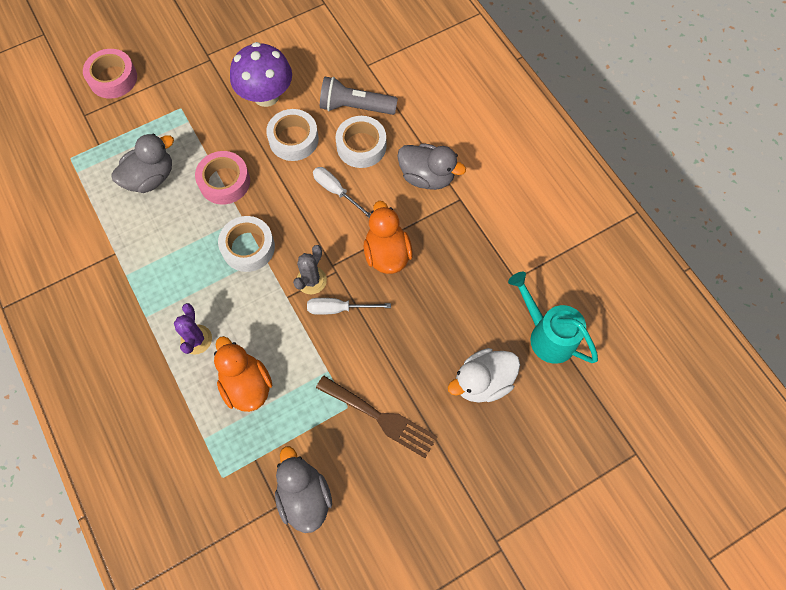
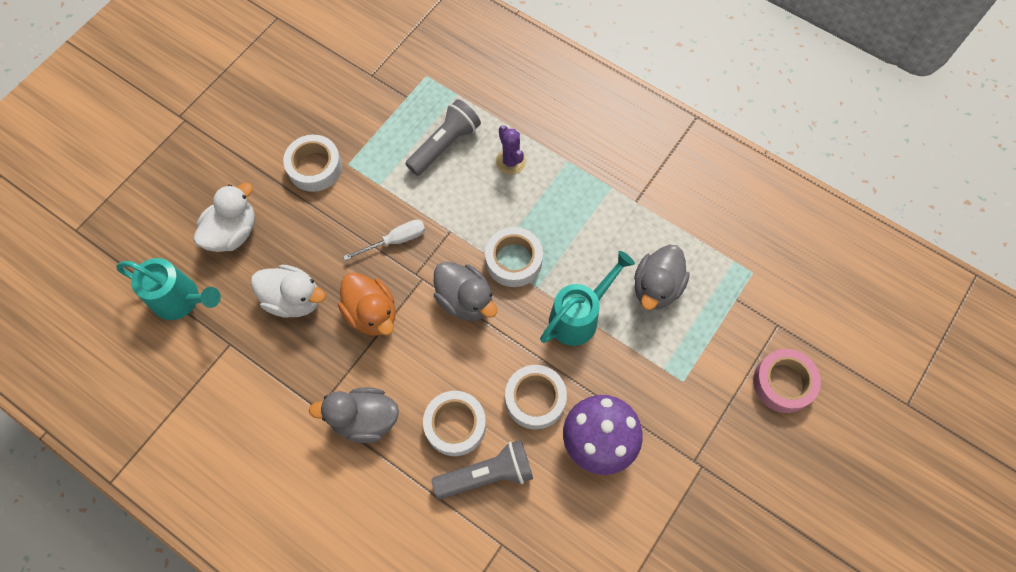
camera: 155 degrees right, 0 degrees up
(224, 182) = (579, 317): pink tape -> turquoise watering can
(246, 385) = (444, 145): orange duck -> grey flashlight
(304, 496) = (353, 89): grey duck -> grey duck (465, 300)
(311, 280) = (434, 255): grey cactus -> none
(336, 191) = (456, 358): white screwdriver -> none
(381, 418) = (315, 167): brown fork -> white tape
(448, 294) = (294, 299): none -> white duck

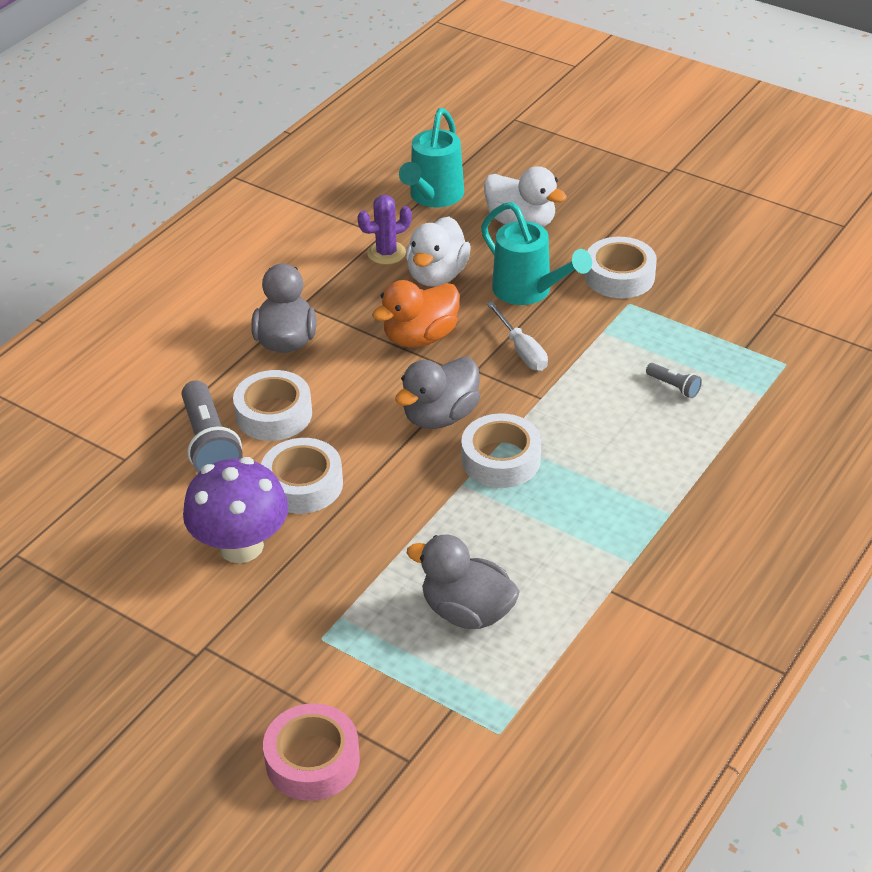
camera: 90 degrees right, 25 degrees down
(444, 145) = (674, 387): grey flashlight -> grey flashlight, size x0.48
(510, 161) = (658, 452): purple cactus -> purple cactus (386, 253)
(579, 317) = (419, 526): turquoise watering can -> turquoise watering can (528, 291)

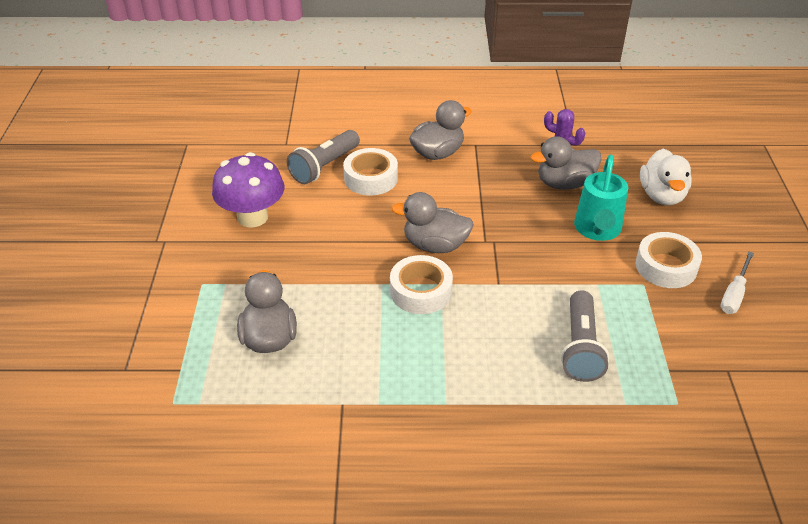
camera: 55 degrees right, 0 degrees up
(303, 484) = (322, 217): white tape -> none
(312, 760) = (102, 326): pink tape -> none
(420, 337) = (498, 203): orange duck -> none
(433, 197) = (637, 148): turquoise watering can -> none
(437, 275) = (564, 184): white duck -> grey duck
(521, 350) = (535, 253): white screwdriver -> white screwdriver (734, 294)
(674, 387) = (580, 347): grey flashlight -> grey flashlight, size x2.07

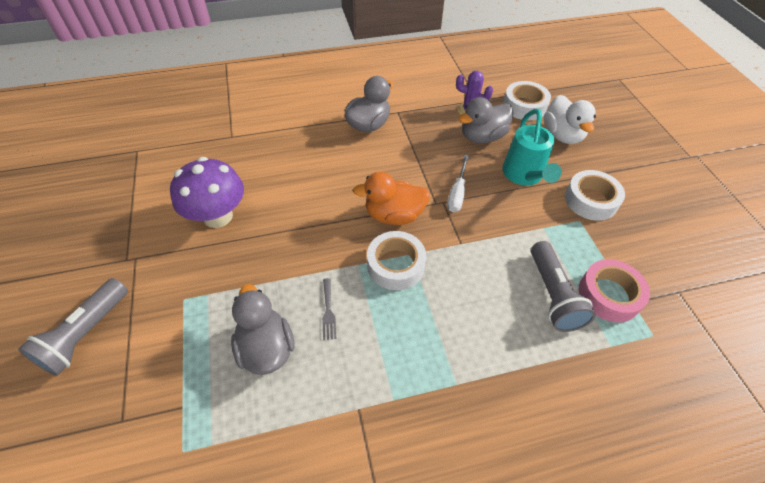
camera: 15 degrees left, 10 degrees up
(324, 167) = (272, 153): grey flashlight -> grey flashlight (86, 334)
(338, 319) = (328, 311): none -> grey fork
(371, 178) = (317, 158): white tape -> white tape (524, 106)
(435, 245) = (394, 215): grey duck -> orange duck
(644, 359) = (609, 295): none -> pink tape
(734, 294) = (653, 216): white screwdriver -> white screwdriver (457, 193)

